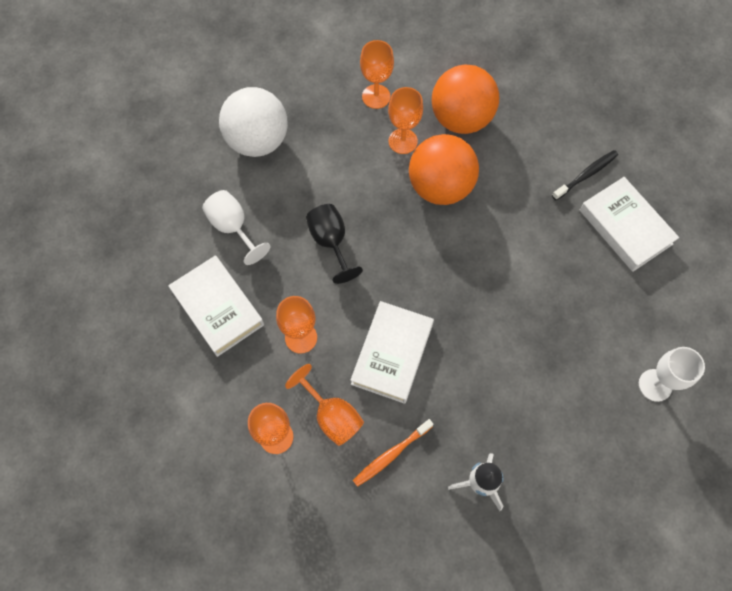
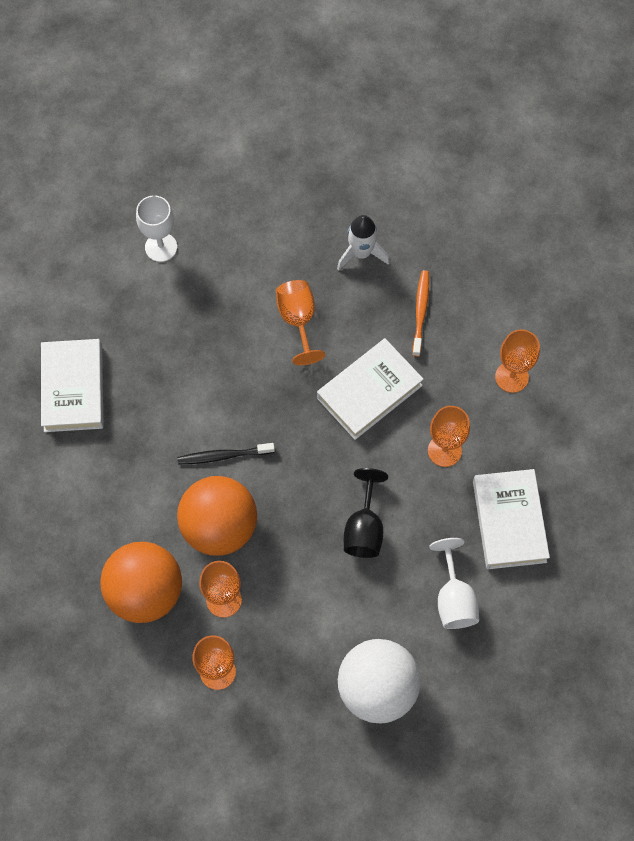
camera: 150 degrees left, 0 degrees up
(331, 415) = (453, 369): orange goblet -> orange goblet (298, 321)
(391, 454) = (420, 312): orange toothbrush -> orange toothbrush turned 75 degrees counterclockwise
(586, 175) = (67, 459): black toothbrush -> black toothbrush (223, 456)

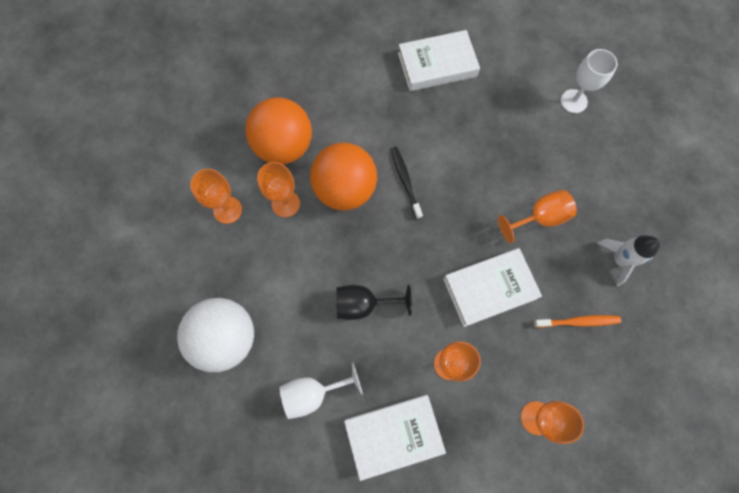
camera: 80 degrees right, 5 degrees up
(369, 391) = (489, 288): white book -> white book turned 60 degrees counterclockwise

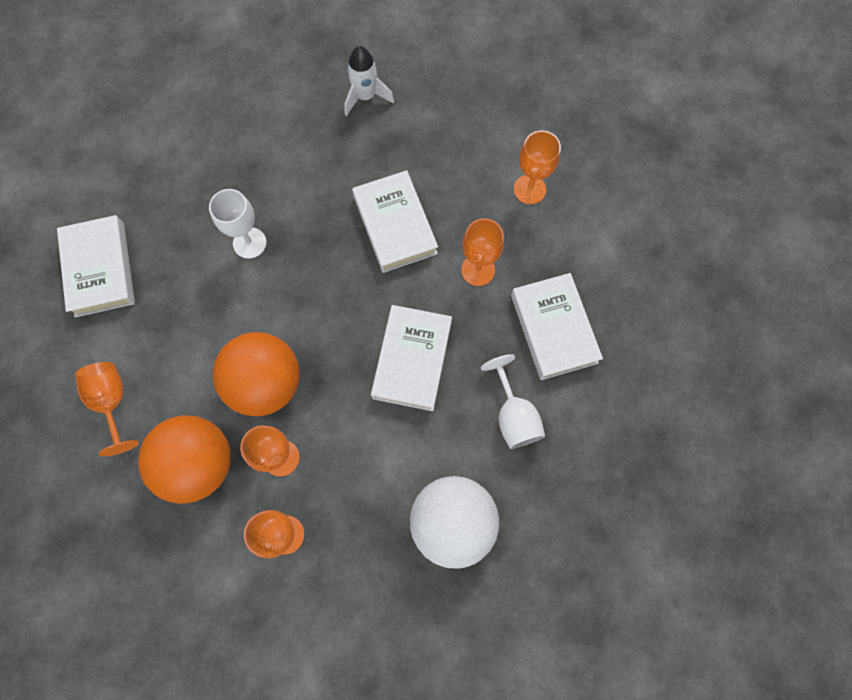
camera: 90 degrees left, 0 degrees up
(364, 304) = (412, 360): black goblet -> white book
(405, 181) = (260, 311): black toothbrush -> none
(539, 218) = (315, 169): orange goblet -> orange goblet (112, 402)
(573, 101) = (171, 120): white goblet -> white goblet (249, 243)
(578, 322) = (431, 142): orange toothbrush -> none

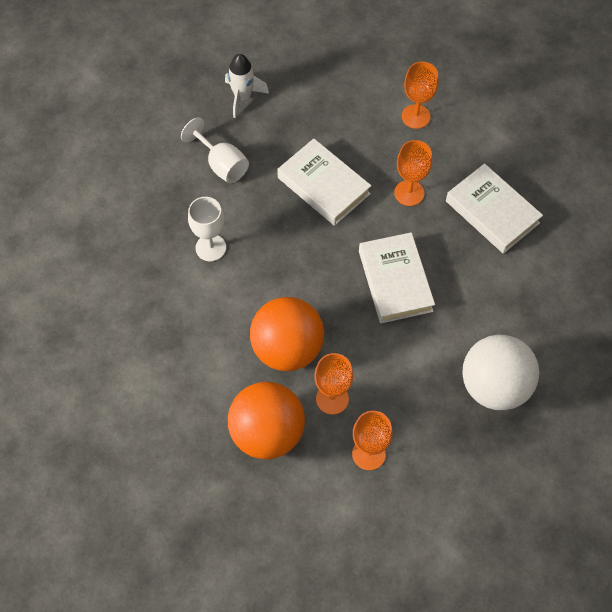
camera: 25 degrees left, 10 degrees down
(100, 269) = (93, 320): white book -> none
(112, 402) = (166, 418): orange goblet -> none
(513, 415) = (496, 288): white goblet -> white goblet (221, 164)

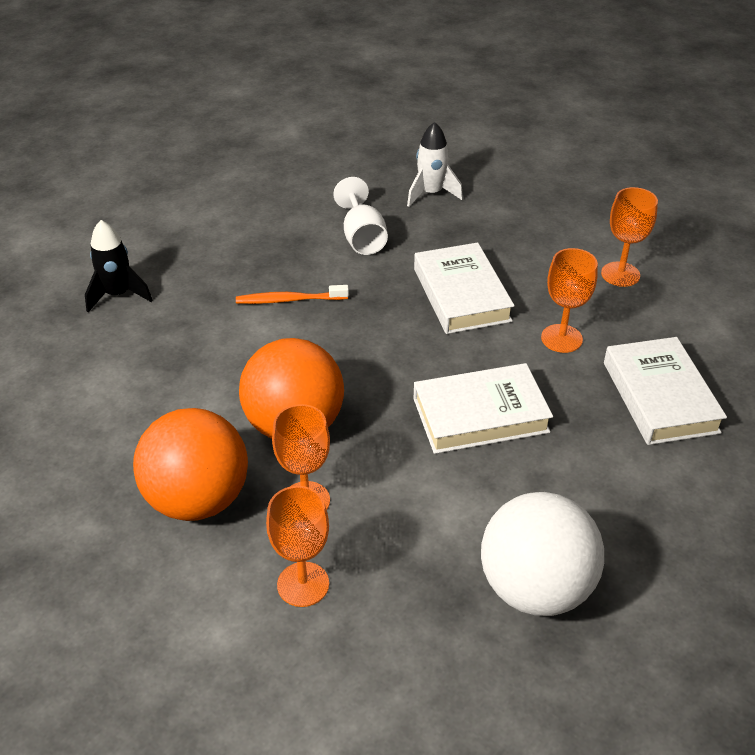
camera: 30 degrees right, 20 degrees down
(85, 303) = (118, 295): none -> black rocket
(211, 248) = (289, 300): white goblet -> orange toothbrush
(395, 281) = (480, 415): white book -> white book turned 60 degrees clockwise

